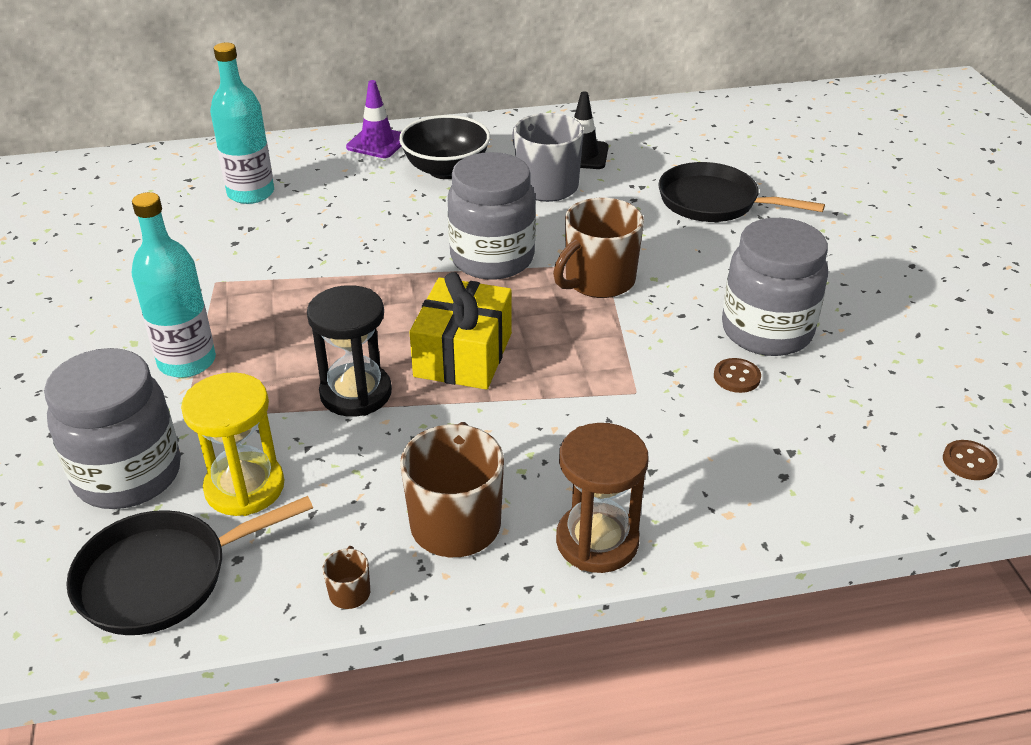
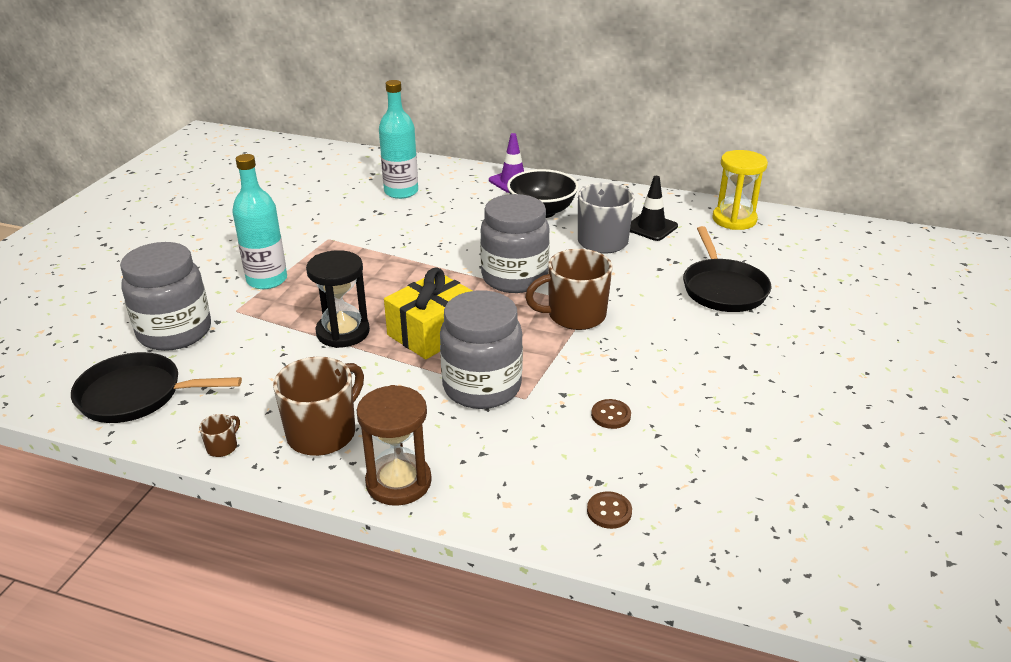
camera: 30 degrees right, 5 degrees down
(244, 487) = (226, 363): yellow hourglass -> yellow hourglass (734, 219)
(714, 202) = (723, 288): black pan -> black pan turned 150 degrees counterclockwise
(766, 331) = (668, 392): grey jar -> grey jar (482, 387)
(968, 462) = (739, 548): brown button -> brown button (609, 511)

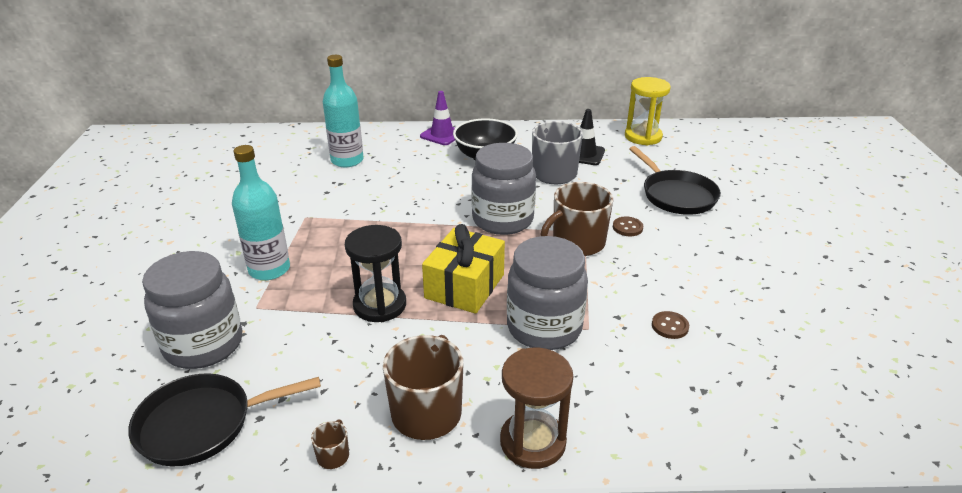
camera: 20 degrees left, 0 degrees up
(609, 511) = (732, 416): brown button -> brown button (627, 227)

